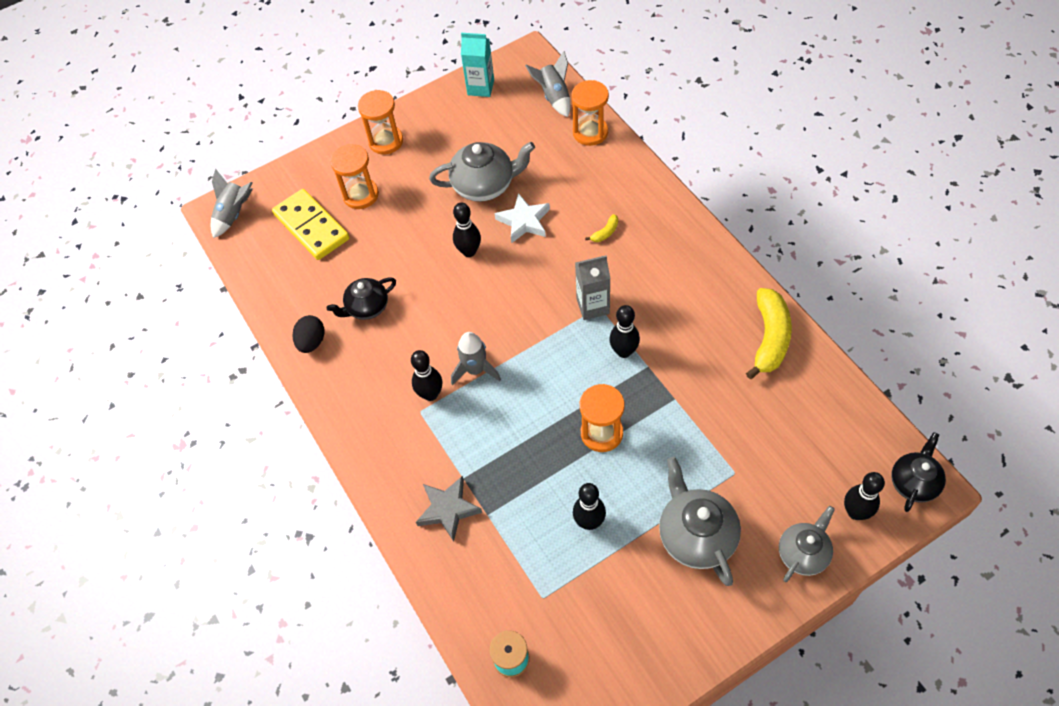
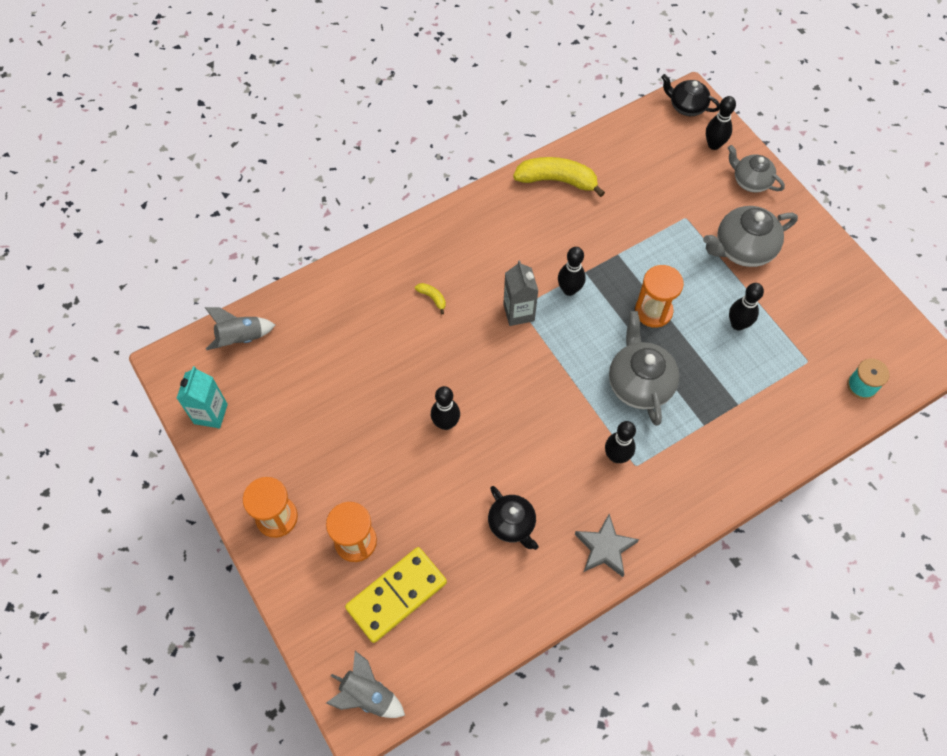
camera: 95 degrees left, 5 degrees up
(312, 342) = (554, 580): black egg -> none
(448, 509) = (735, 437): grey star -> grey star (605, 548)
(475, 370) = (589, 415): grey rocket -> none
(485, 185) = (358, 408): grey teapot -> grey teapot (639, 383)
(524, 221) = (411, 370): white star -> none
(590, 132) = (299, 306): orange hourglass -> none

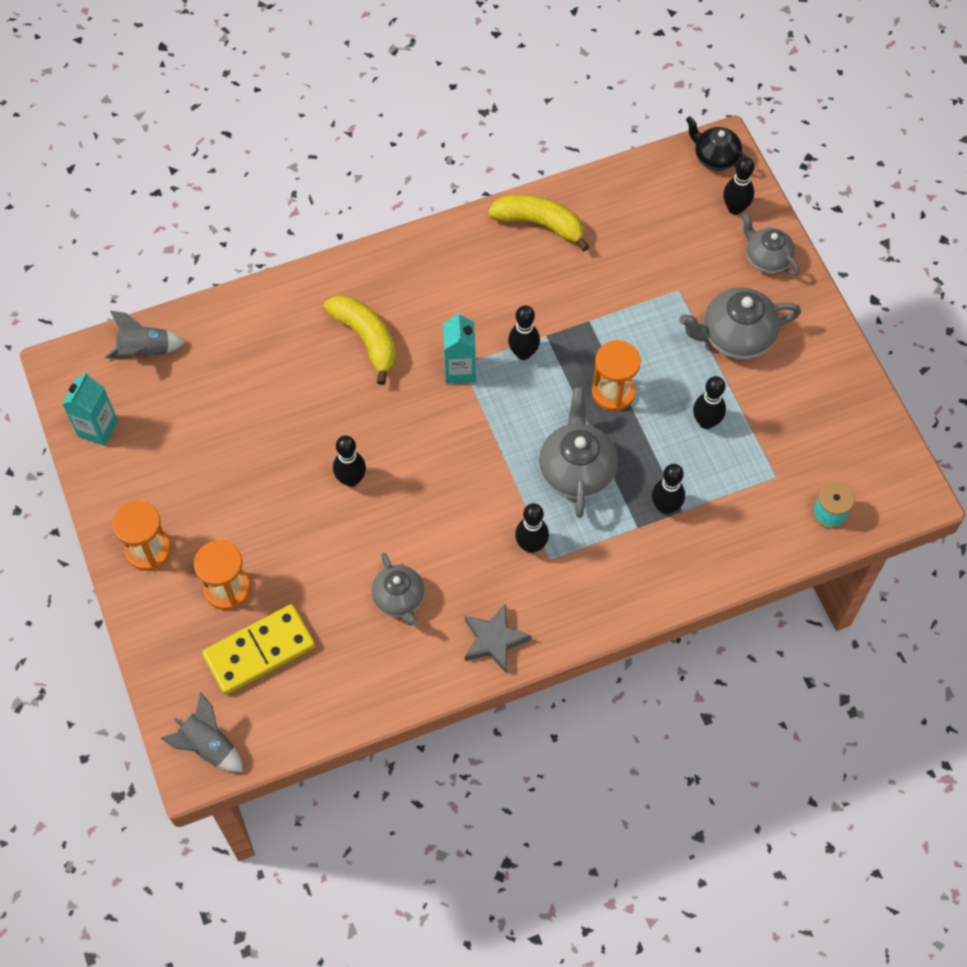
camera: 10 degrees right, 0 degrees up
(432, 298) = (366, 339): yellow banana -> yellow banana, size x2.30
(512, 524) = (399, 599): black teapot -> grey teapot
(518, 312) = (460, 370): grey carton -> turquoise carton
(723, 403) = (665, 507): none -> black bowling pin

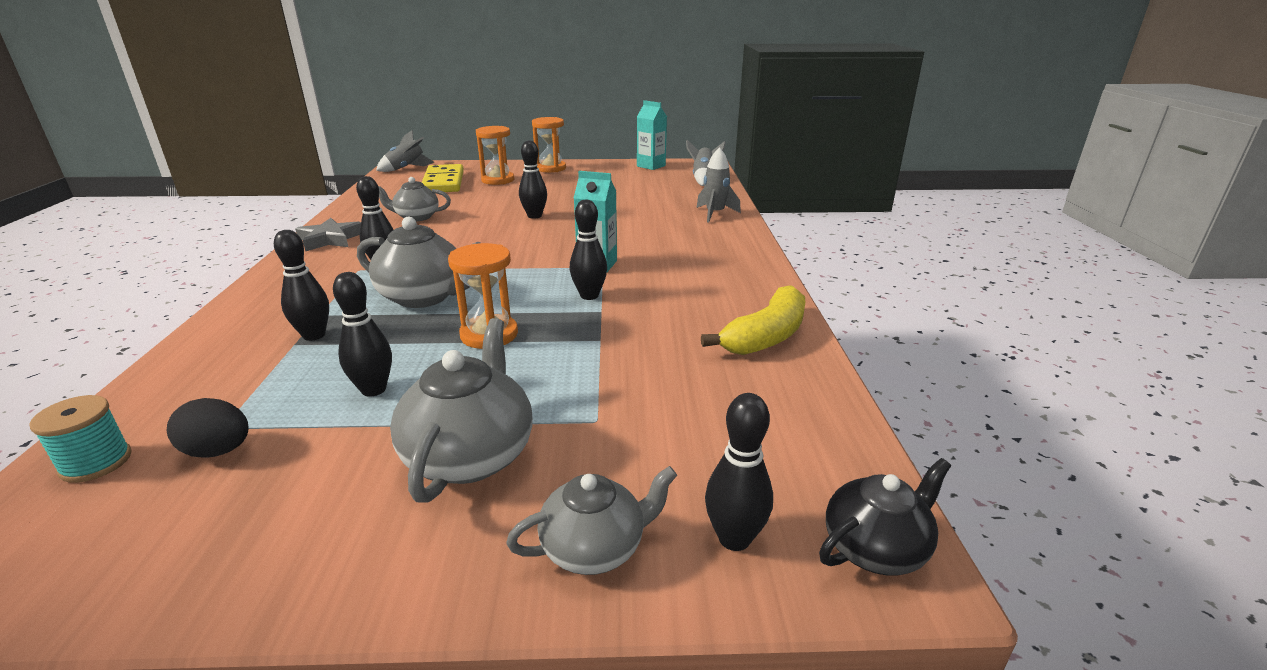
camera: 110 degrees right, 35 degrees down
(281, 310) = (715, 214): none -> grey rocket
(366, 339) = (663, 236): yellow banana -> none
(792, 460) = (218, 451): none -> black egg

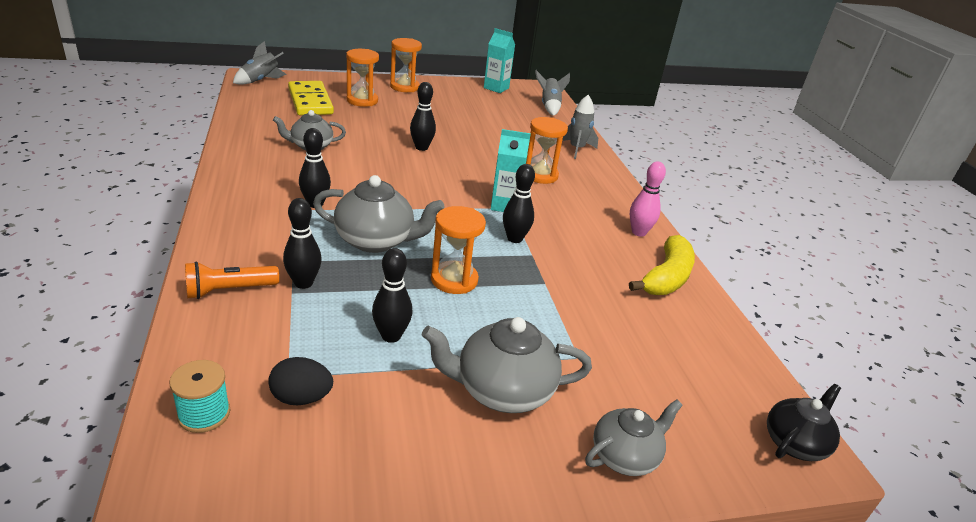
camera: 15 degrees left, 5 degrees up
(229, 341) = (229, 290): none -> orange flashlight
(330, 239) = (243, 173): grey star -> none
(471, 455) = (502, 390): grey teapot -> grey teapot turned 90 degrees counterclockwise
(656, 237) = (540, 175): none -> orange hourglass
(734, 538) = (709, 443): black bowling pin -> none
(752, 290) = (638, 232): none -> pink bowling pin

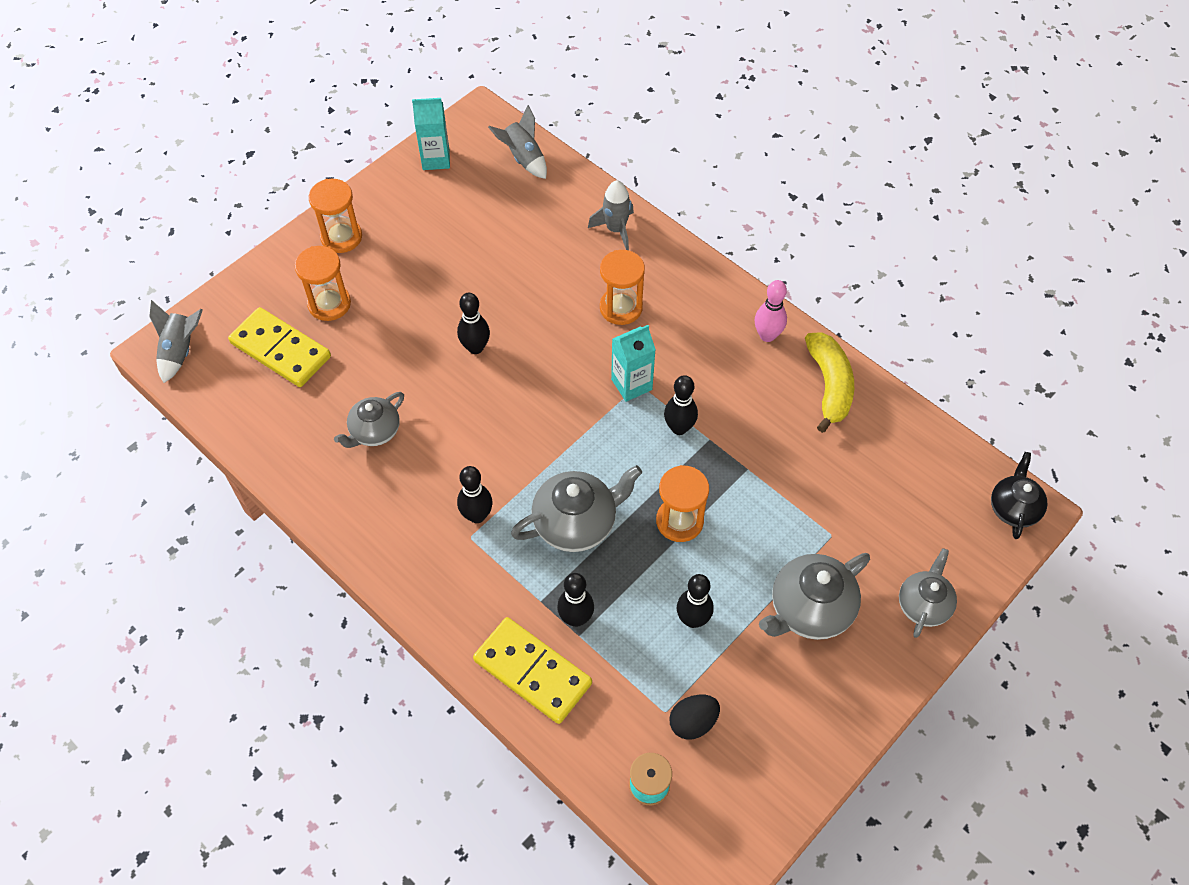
camera: 30 degrees left, 25 degrees up
(229, 290) = (532, 671): orange flashlight -> yellow domino

